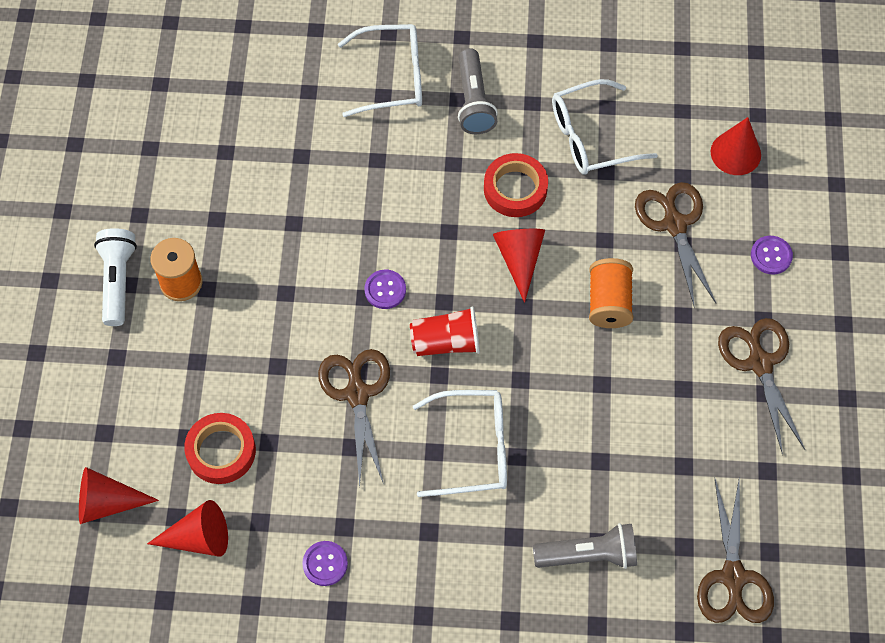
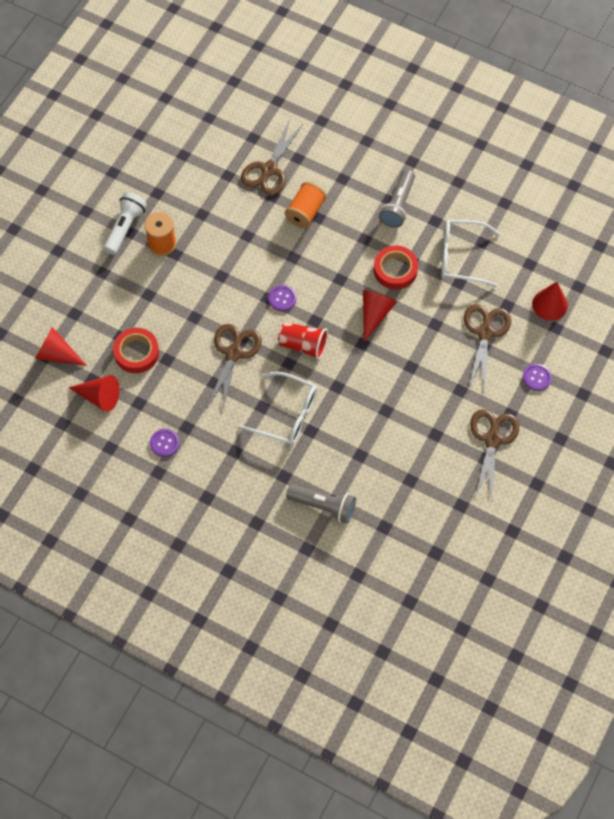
camera: 25 degrees right, 0 degrees up
(392, 77) = (354, 170): white glasses -> none
(609, 302) = (417, 363): orange spool -> orange spool (305, 212)
(733, 577) = (404, 558): brown scissors -> brown scissors (269, 170)

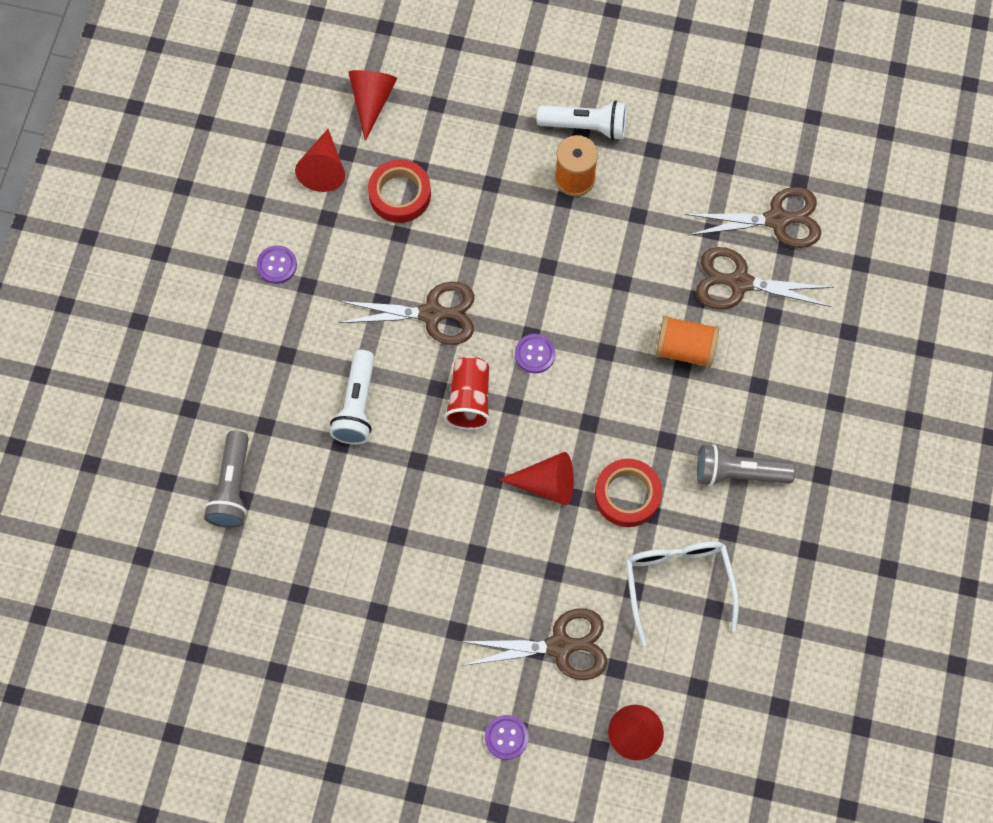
camera: 75 degrees right, 5 degrees up
(286, 415) = (357, 406): white glasses -> white flashlight
(492, 439) = (389, 694): brown scissors -> brown scissors (777, 220)

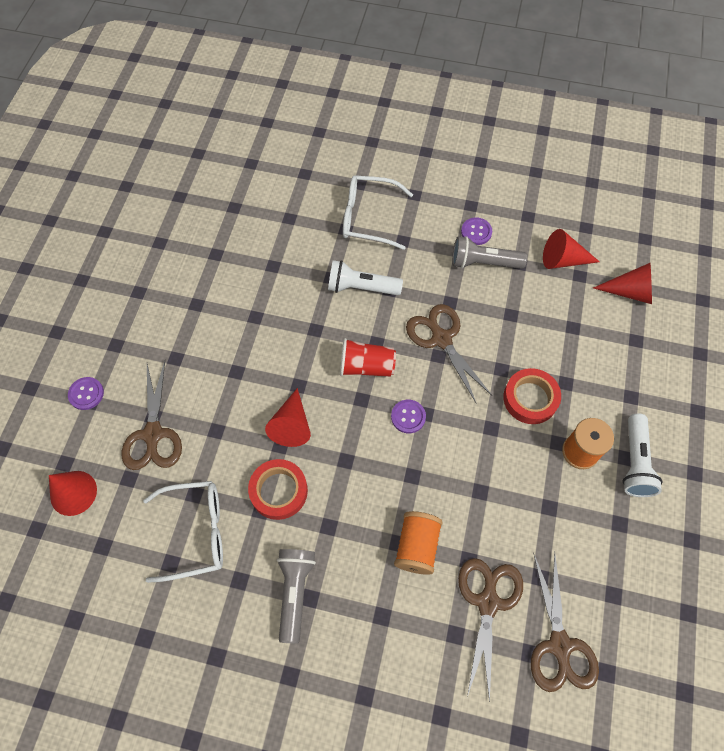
camera: 90 degrees right, 5 degrees down
(232, 487) = (298, 211): grey flashlight -> grey flashlight (483, 263)
(247, 397) = (368, 218): none -> white glasses
(400, 194) = (547, 314): red tape -> red tape (530, 398)
(432, 314) = (441, 339): brown scissors -> brown scissors turned 150 degrees clockwise

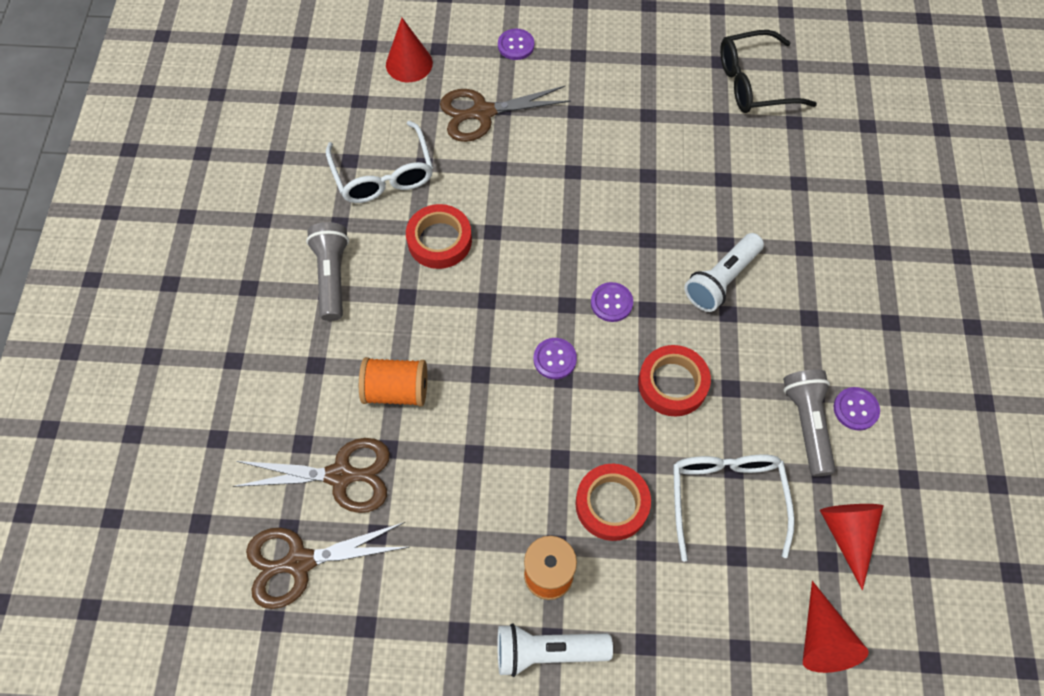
camera: 80 degrees right, 0 degrees up
(189, 224) = (754, 83): none -> black glasses
(291, 425) = (519, 238): red cone -> none
(295, 592) = (332, 276): grey flashlight -> grey flashlight turned 90 degrees counterclockwise
(361, 287) = (721, 280): white flashlight -> white flashlight turned 135 degrees counterclockwise
(366, 366) = (611, 303): red cup -> purple button
(368, 218) = (831, 271): white glasses -> white glasses (726, 498)
(441, 339) = (672, 384): brown scissors -> red tape

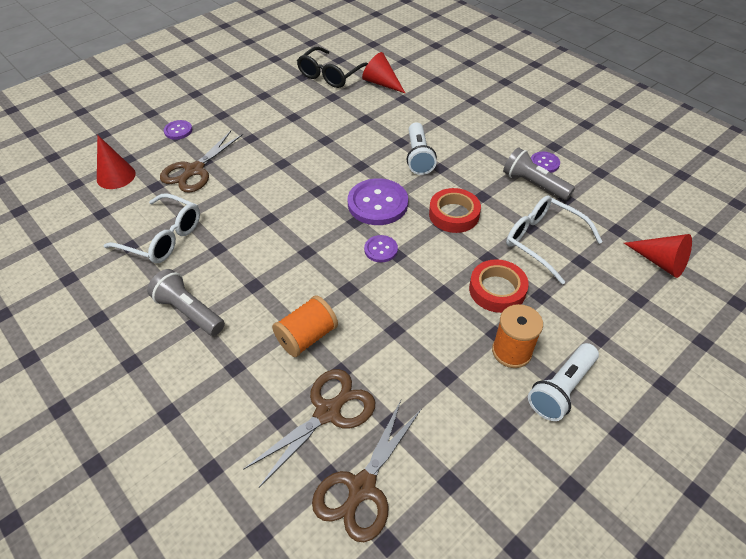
camera: 45 degrees left, 15 degrees down
(439, 240) = (241, 244): red tape -> none
(611, 303) = (377, 203): purple button -> purple button, size x1.94
(847, 535) = (610, 212): red cone -> red cone (381, 83)

